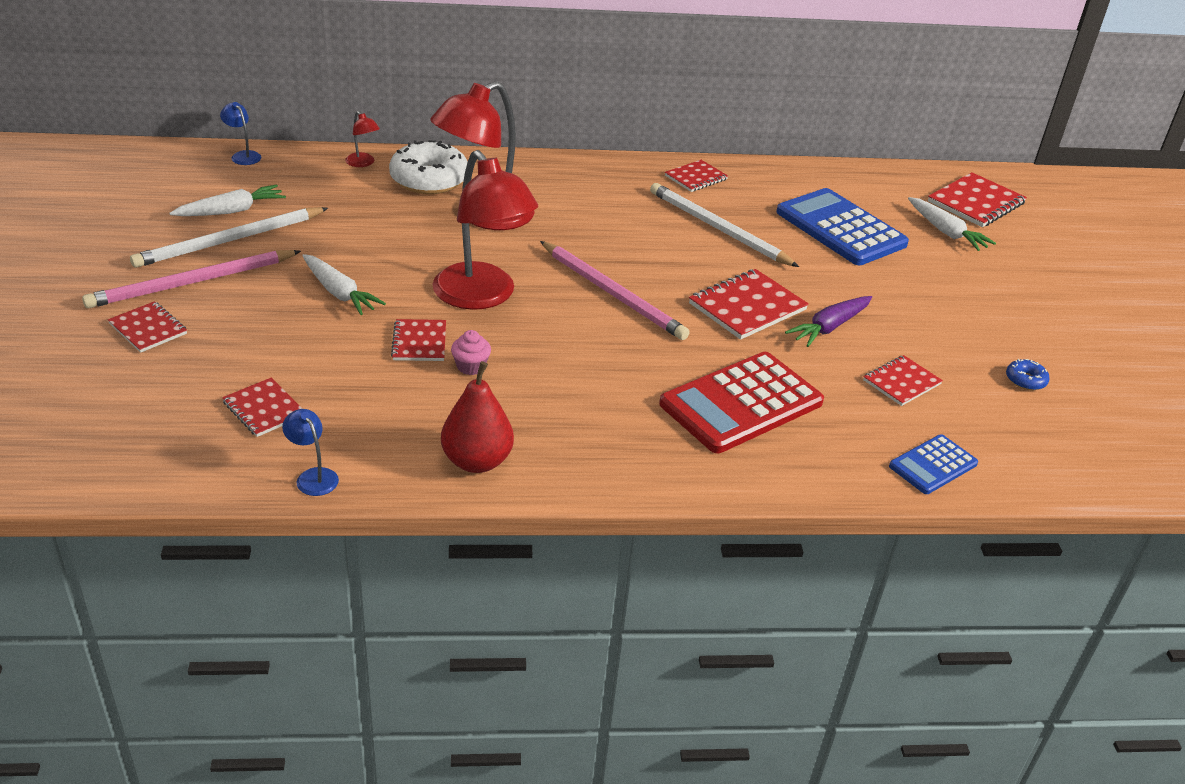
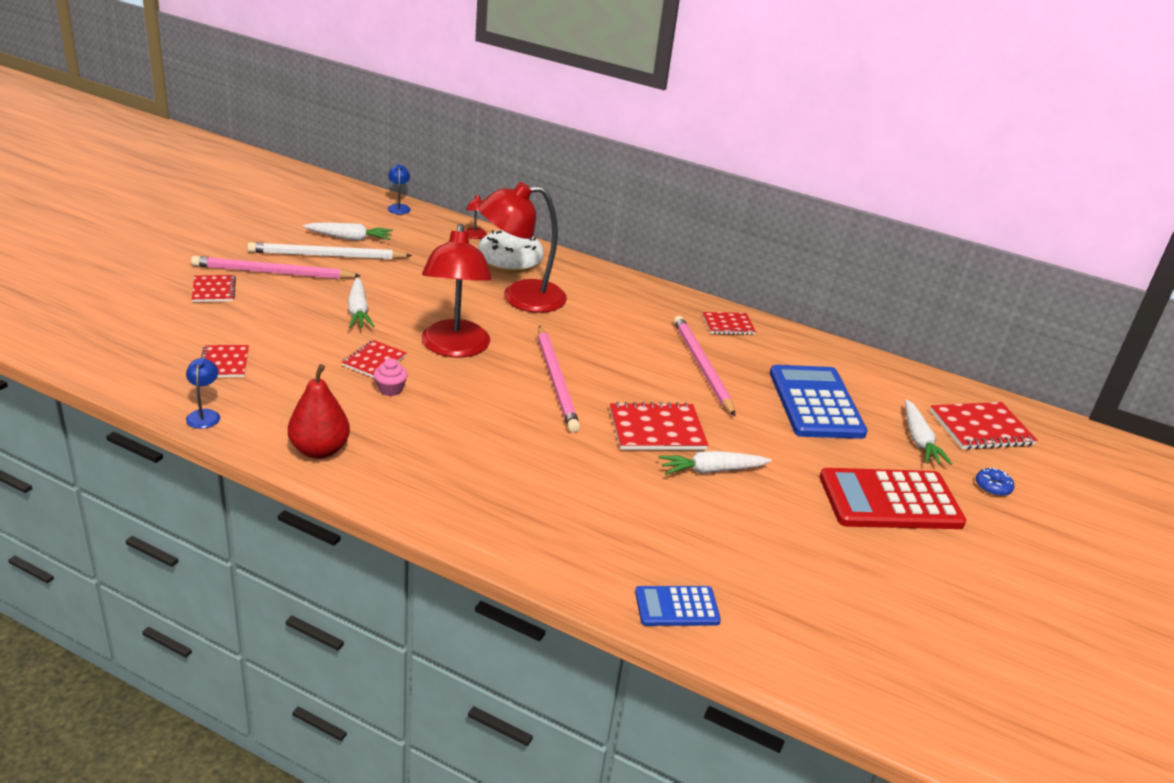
camera: 30 degrees right, 5 degrees down
(718, 228) = (702, 366): white pencil -> pink pencil
(741, 403) = (565, 494): red calculator -> red calculator (890, 501)
(829, 327) = (711, 470): purple carrot -> white carrot
(901, 382) = (727, 535): red notebook -> none
(1025, 380) = (852, 582): blue donut -> blue donut (992, 487)

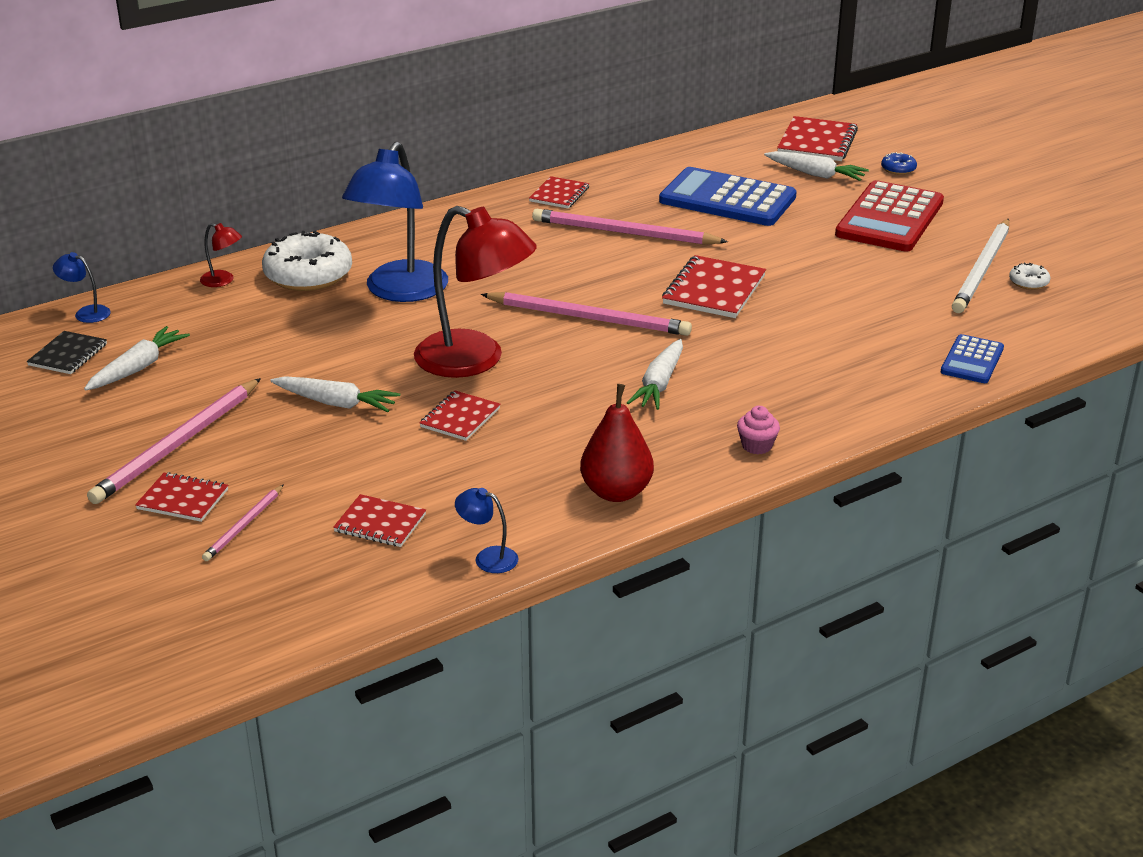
camera: 55 degrees left, 0 degrees up
(196, 317) = (244, 525): none -> pink pencil
(326, 256) = (170, 395): white pencil -> white pencil (982, 269)
(348, 215) = (68, 355): none -> black notebook
(374, 361) = (460, 418): red notebook -> red notebook turned 60 degrees clockwise
(390, 389) = (528, 421): pink cupcake -> pink cupcake (756, 446)
(520, 297) = (400, 291): red lamp -> blue lamp
(711, 470) = (796, 283): white carrot -> white carrot (659, 384)
(868, 619) = (1028, 282): none -> white donut

